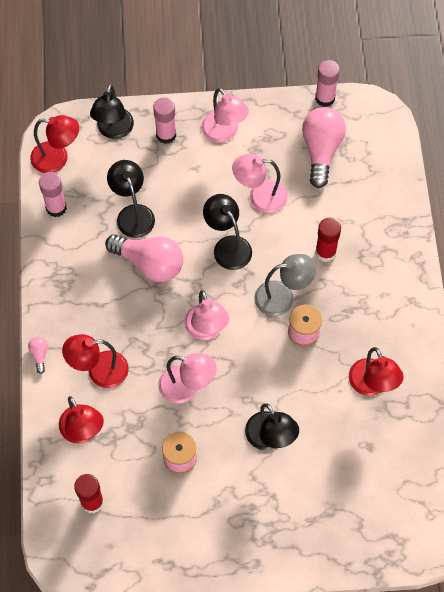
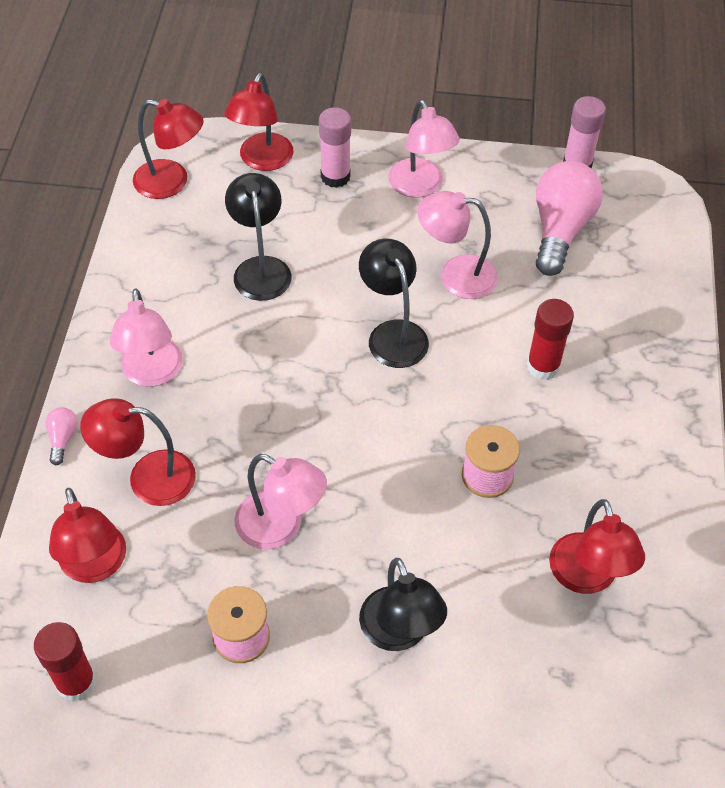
camera: 10 degrees right, 10 degrees down
(56, 208) = (151, 243): pink glue stick -> none
(114, 130) = (262, 160): black lamp -> red lamp
(149, 264) = (268, 339): pink light bulb -> none
(206, 330) = (332, 447): pink lamp -> pink lamp (152, 374)
(282, 297) = (463, 418): grey lamp -> none

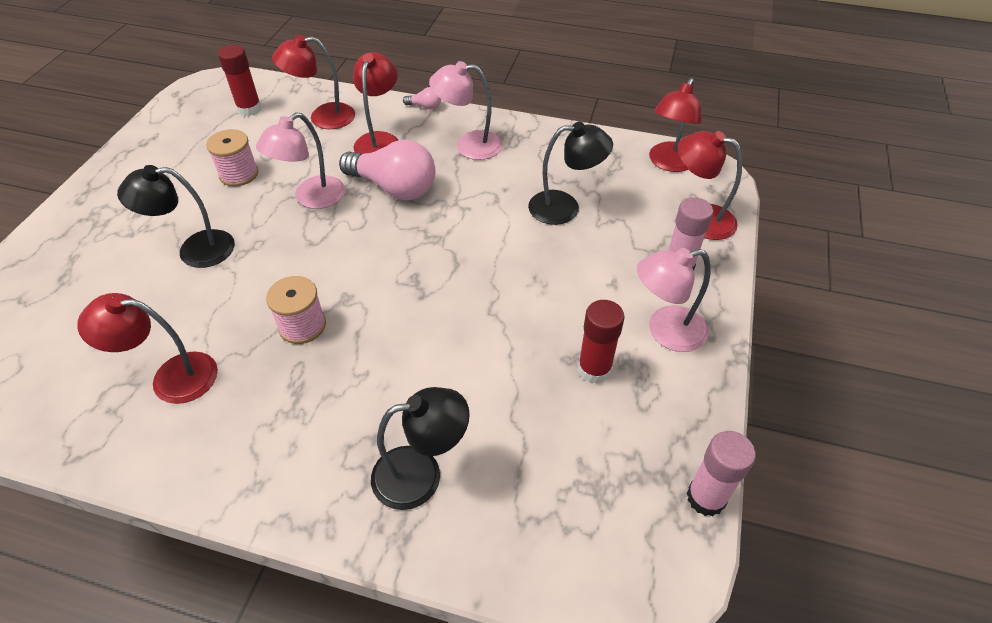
camera: 100 degrees right, 5 degrees down
(393, 334) = (475, 283): black lamp -> black lamp (421, 474)
(455, 275) = (537, 341): pink lamp -> none
(543, 366) = (406, 393): red glue stick -> red glue stick (594, 369)
(560, 230) = (594, 452): pink light bulb -> pink light bulb (394, 188)

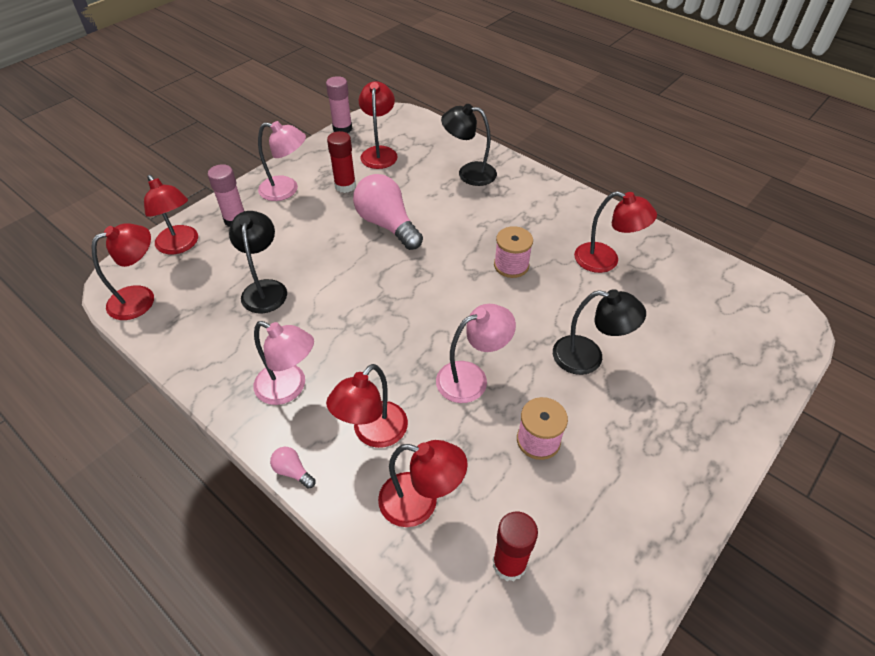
camera: 155 degrees left, 0 degrees up
(394, 188) = (390, 361): pink light bulb -> pink light bulb (387, 224)
(565, 207) = (265, 289): black lamp -> black lamp turned 60 degrees clockwise
(596, 461) = (379, 153): none -> red lamp

